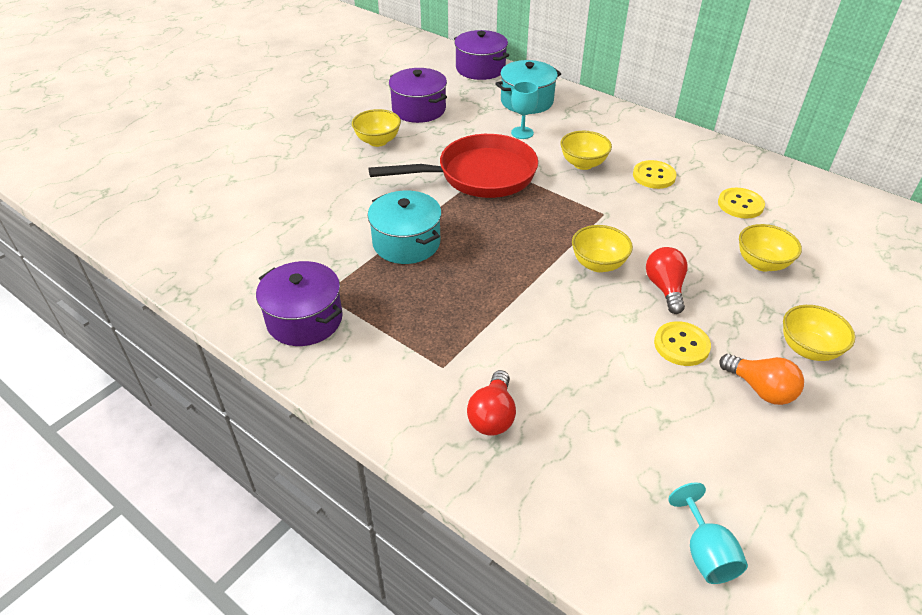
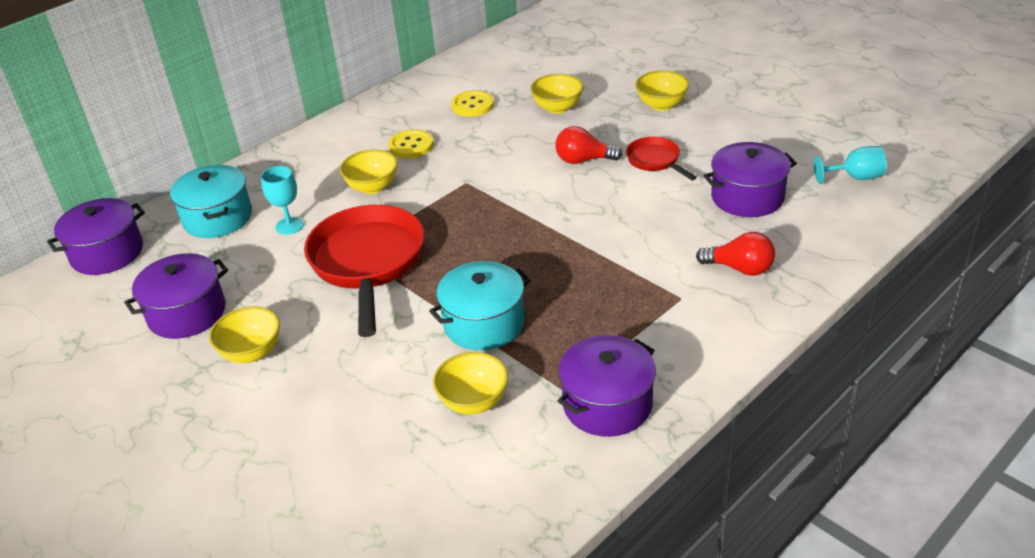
camera: 80 degrees left, 5 degrees down
(598, 264) = (544, 193): yellow bowl -> yellow bowl (473, 402)
(629, 428) = (747, 197): none -> purple pot
(681, 345) = (655, 161): yellow button -> red pan
(760, 389) = (704, 132): orange light bulb -> none

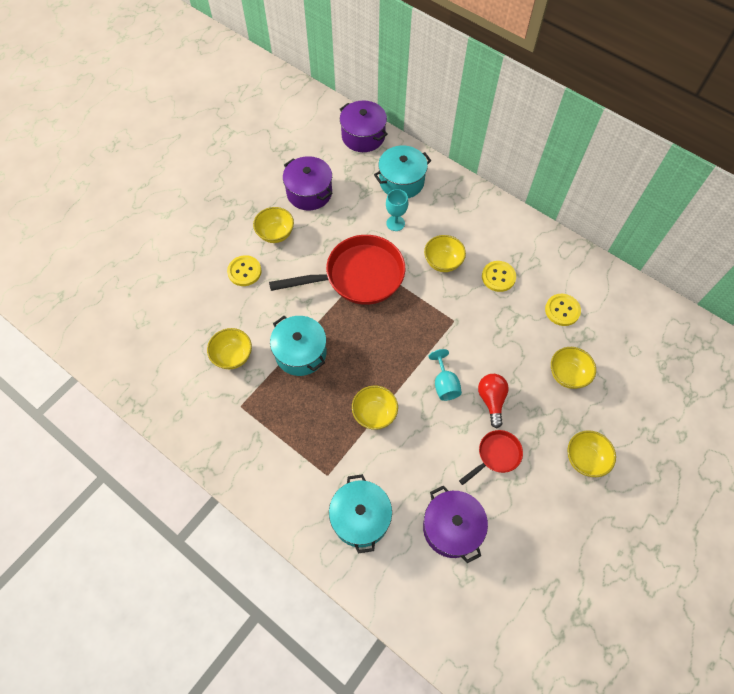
camera: 80 degrees right, 25 degrees up
(312, 391) = (244, 271): none -> yellow button
(592, 253) = (374, 414): none -> yellow bowl
(607, 404) = (228, 431): purple pot -> none
(740, 268) = (360, 518): red light bulb -> turquoise pot
(855, 177) = (488, 623): turquoise goblet -> turquoise goblet (444, 384)

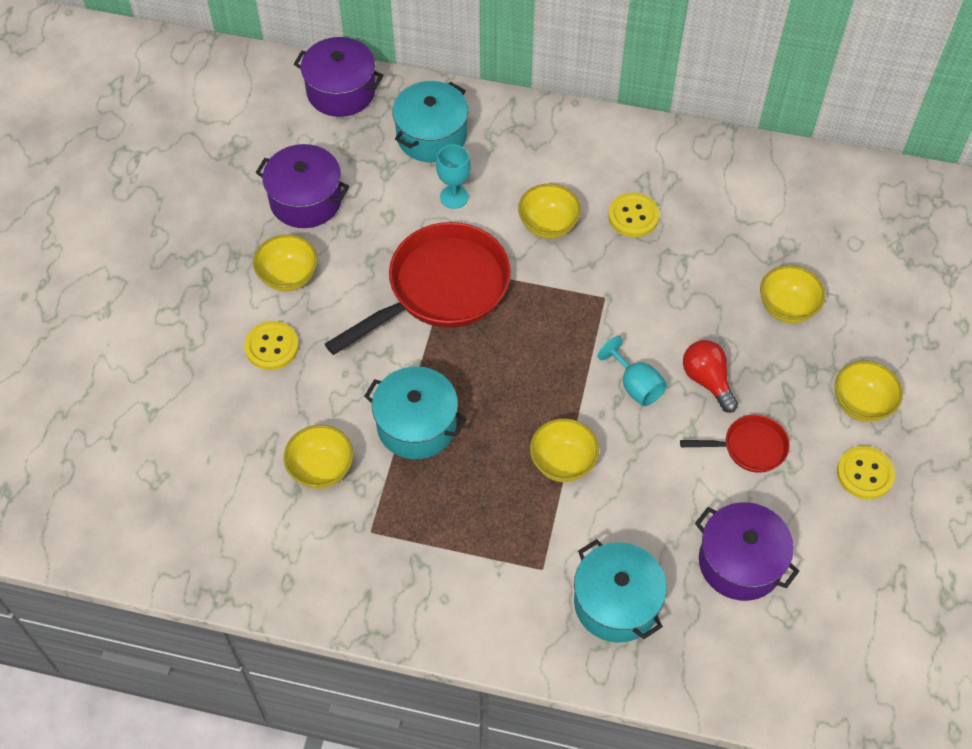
camera: 25 degrees left, 5 degrees down
(496, 455) = (749, 447): red pan -> red pan turned 60 degrees clockwise
(562, 310) = (738, 228): yellow button -> yellow button (865, 473)

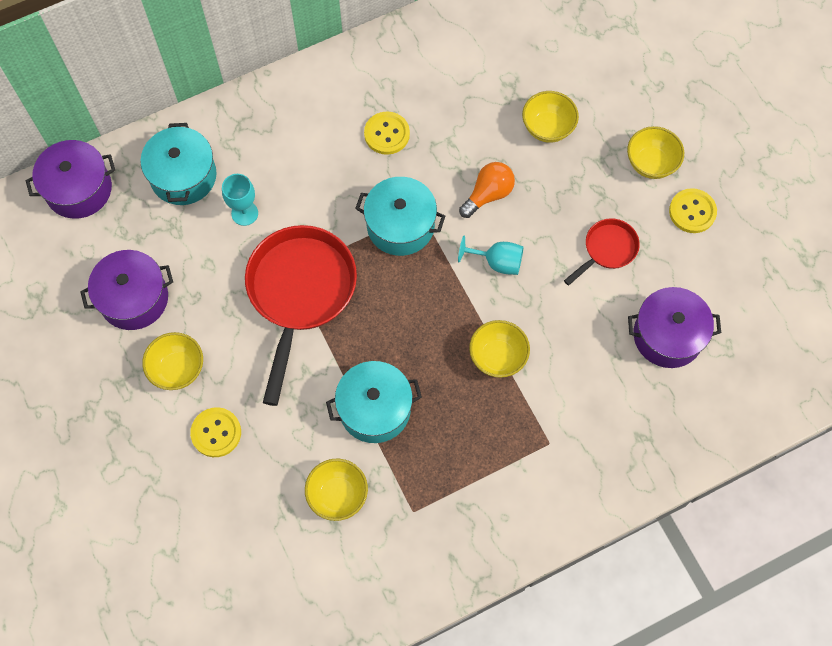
camera: 40 degrees left, 10 degrees up
(548, 225) = (333, 185): yellow bowl -> none
(616, 603) = (616, 427): turquoise pot -> turquoise pot (400, 225)
(679, 325) = (488, 194): none -> orange light bulb
(707, 380) = (540, 222): red light bulb -> none

